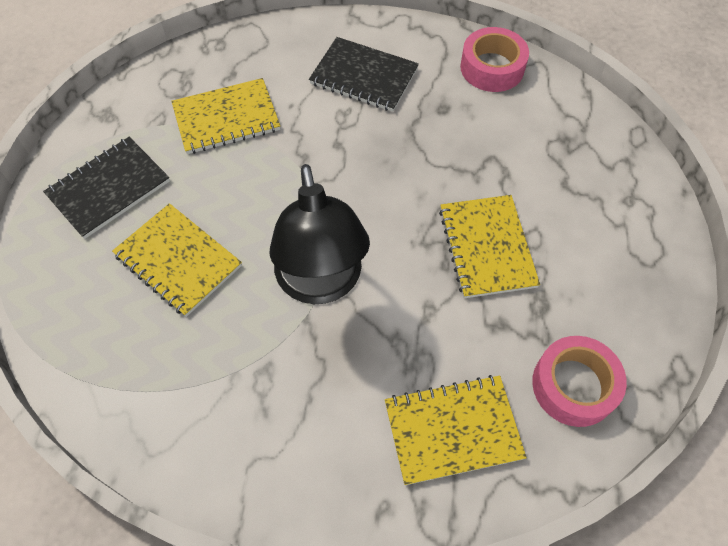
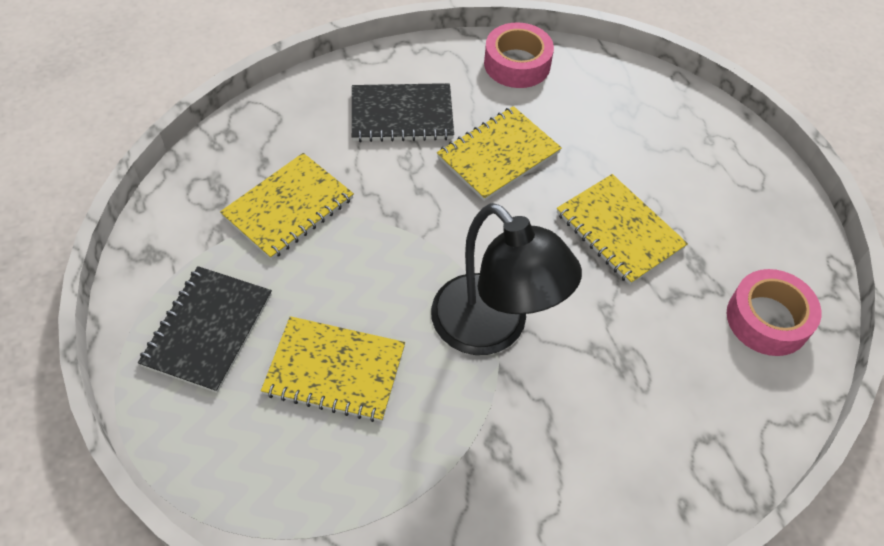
camera: 30 degrees left, 5 degrees down
(453, 430) = (696, 406): yellow notebook -> yellow notebook (498, 155)

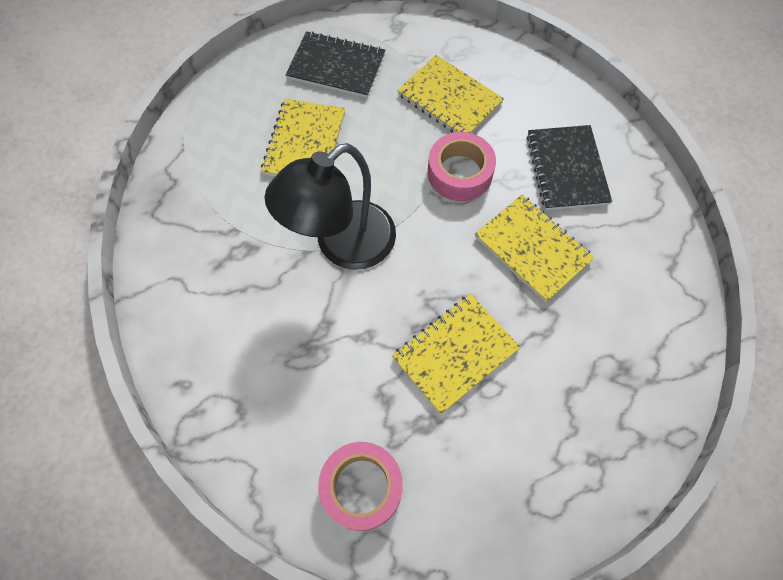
camera: 90 degrees right, 10 degrees up
(517, 64) = (661, 265): pink tape -> pink tape (459, 173)

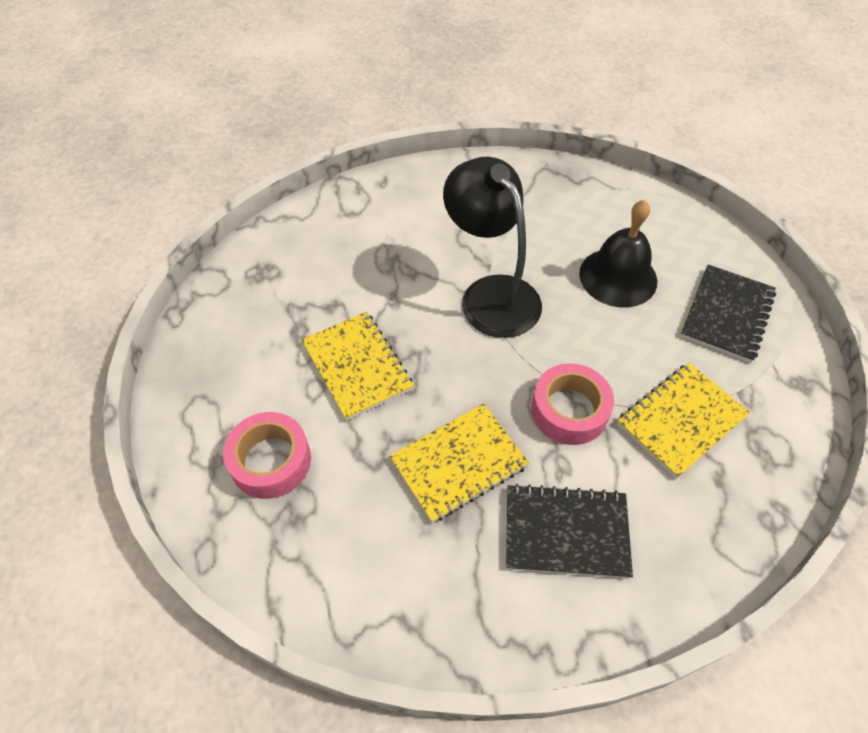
camera: 100 degrees right, 10 degrees down
(305, 143) = (618, 277): yellow notebook -> black bell
(361, 487) = (263, 281): pink tape -> pink tape (270, 461)

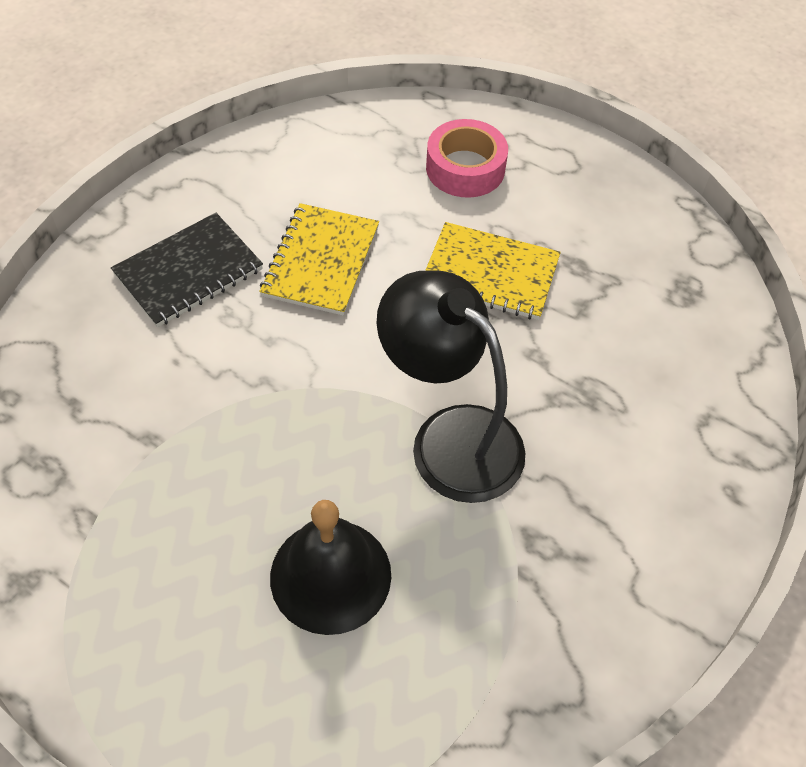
camera: 135 degrees right, 0 degrees up
(491, 294) = (450, 437): black lamp -> black lamp turned 150 degrees counterclockwise
(569, 410) = (262, 370): pink tape -> none
(681, 420) = (143, 438): yellow notebook -> none
(726, 314) = (160, 622): black notebook -> none

